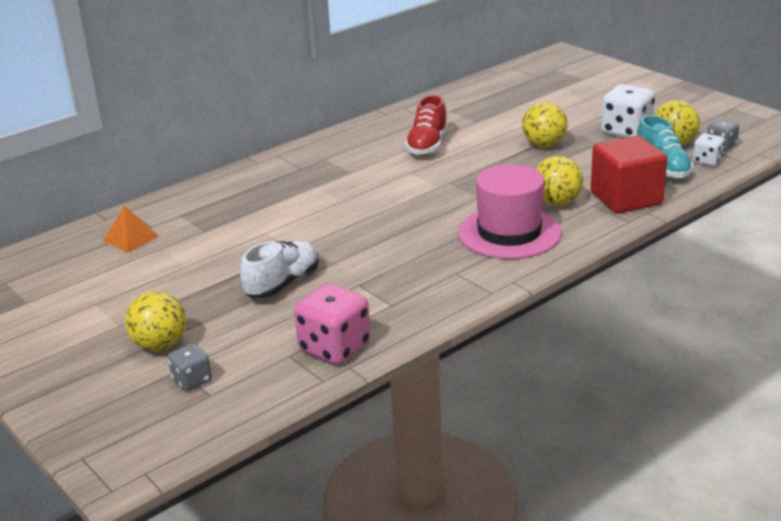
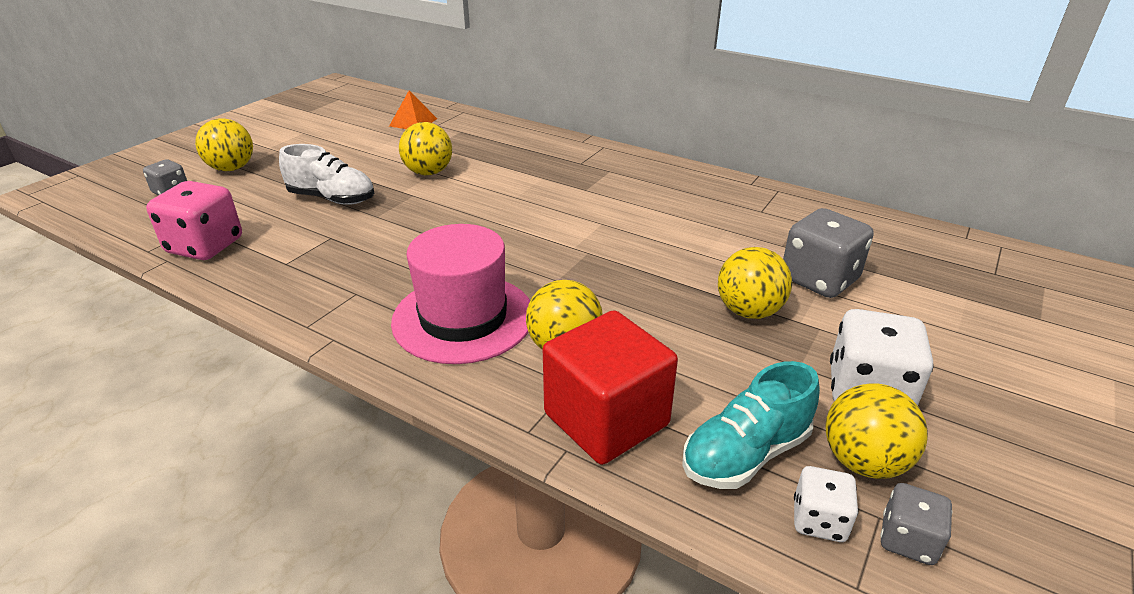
camera: 70 degrees right, 5 degrees up
(264, 235) = (428, 172): none -> yellow ball
(427, 145) = (682, 223): red shoe -> none
(520, 120) = (819, 279): none -> grey dice

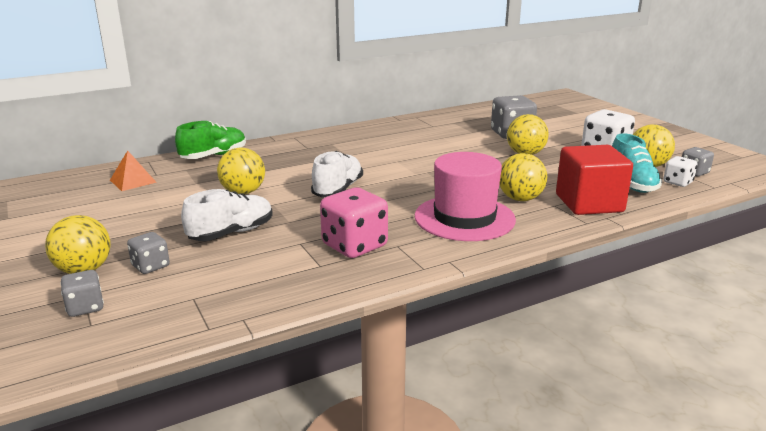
camera: 60 degrees left, 10 degrees down
(205, 246) = (241, 297): pink dice -> pink dice (354, 246)
(249, 189) = (150, 266): none -> grey dice
(478, 215) = (337, 190): none -> white shoe
(504, 130) = (214, 156): none -> green shoe

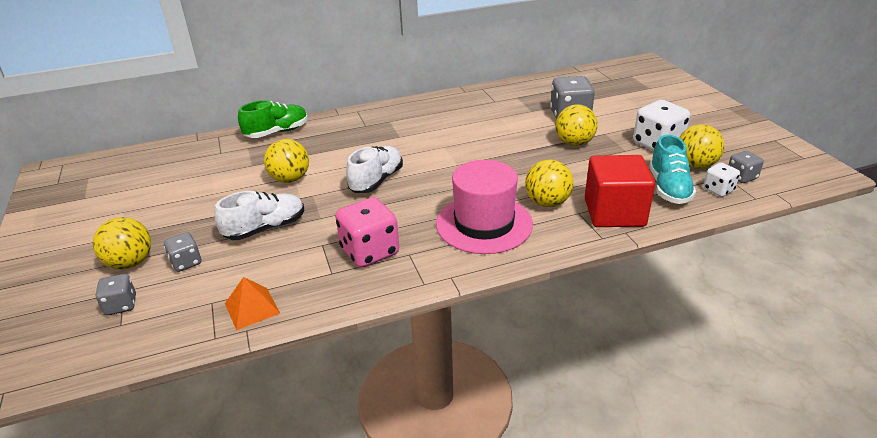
camera: 10 degrees right, 10 degrees up
(133, 181) = (198, 160): orange pyramid -> orange pyramid (252, 308)

